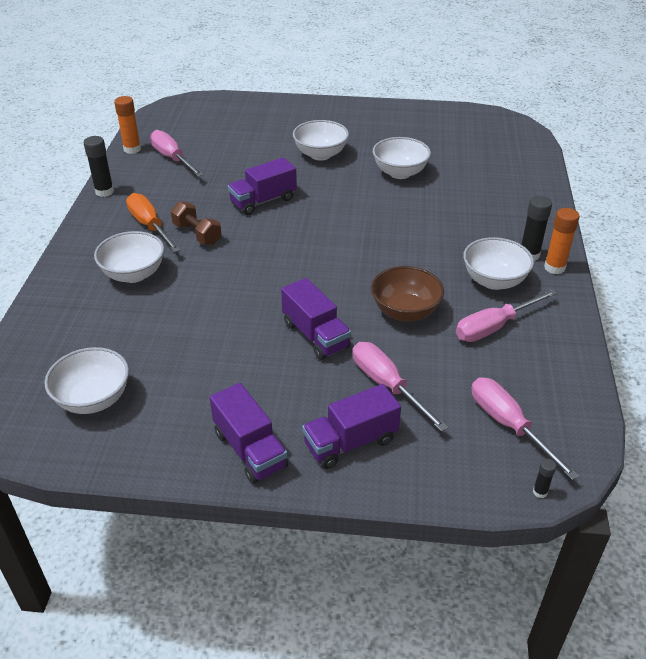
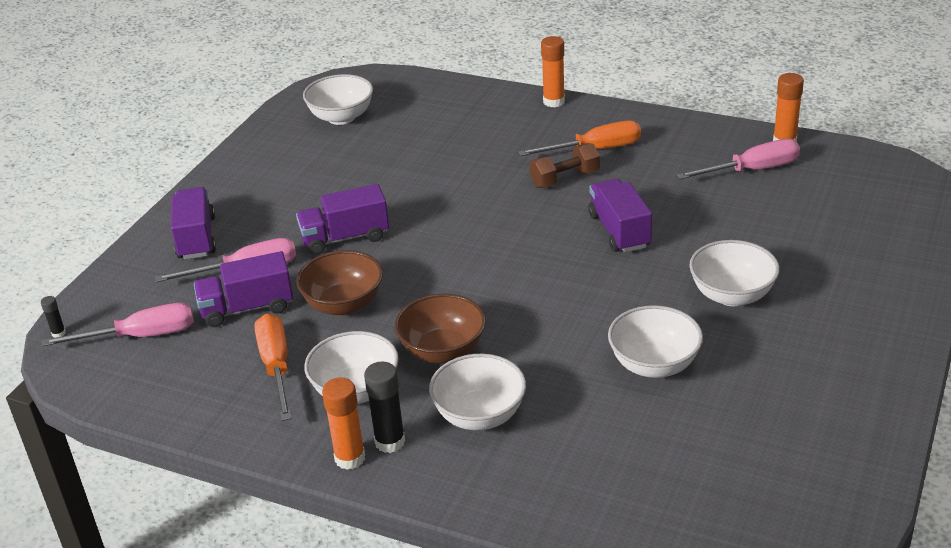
camera: 110 degrees right, 5 degrees down
(65, 259) = (554, 102): none -> orange glue stick
(104, 191) = (682, 123): black glue stick -> none
(133, 274) = (508, 138): white bowl -> white bowl (479, 415)
(250, 450) = (229, 186): purple truck -> purple truck (247, 308)
(432, 252) = (443, 351): none -> brown bowl
(494, 327) = (276, 367): pink screwdriver -> orange screwdriver

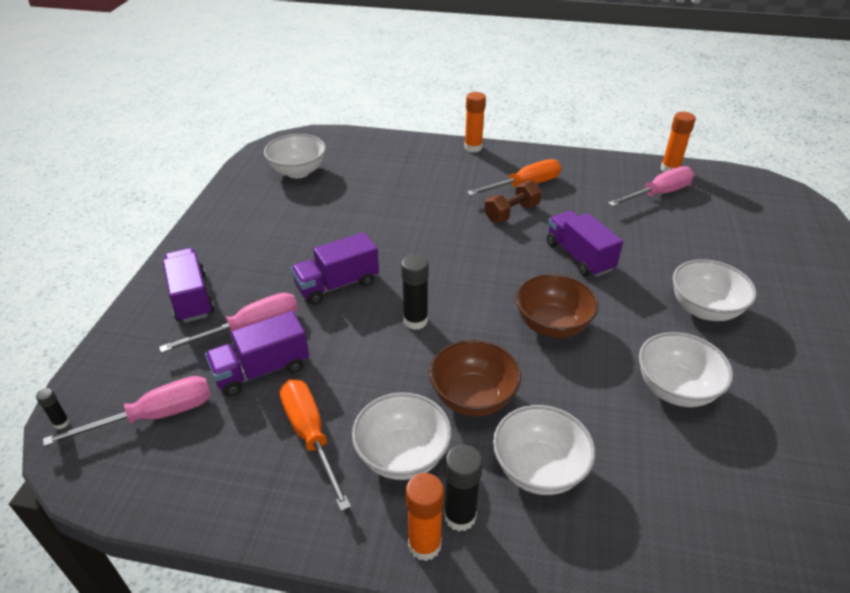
camera: 15 degrees left, 5 degrees up
(344, 305) = (358, 355): brown bowl -> brown bowl (552, 325)
(413, 279) = (415, 321): none -> black glue stick

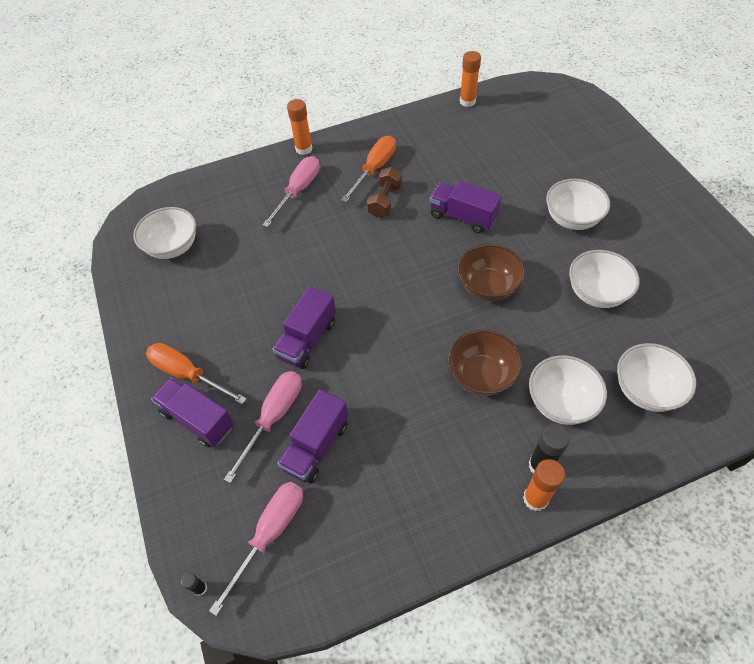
camera: 30 degrees left, 15 degrees up
(310, 436) = (399, 474): orange screwdriver -> orange screwdriver (187, 374)
(402, 455) = (472, 447): white bowl -> white bowl (645, 390)
(415, 321) = (393, 337): black glue stick -> none
(658, 194) = (475, 130): pink screwdriver -> pink screwdriver (298, 191)

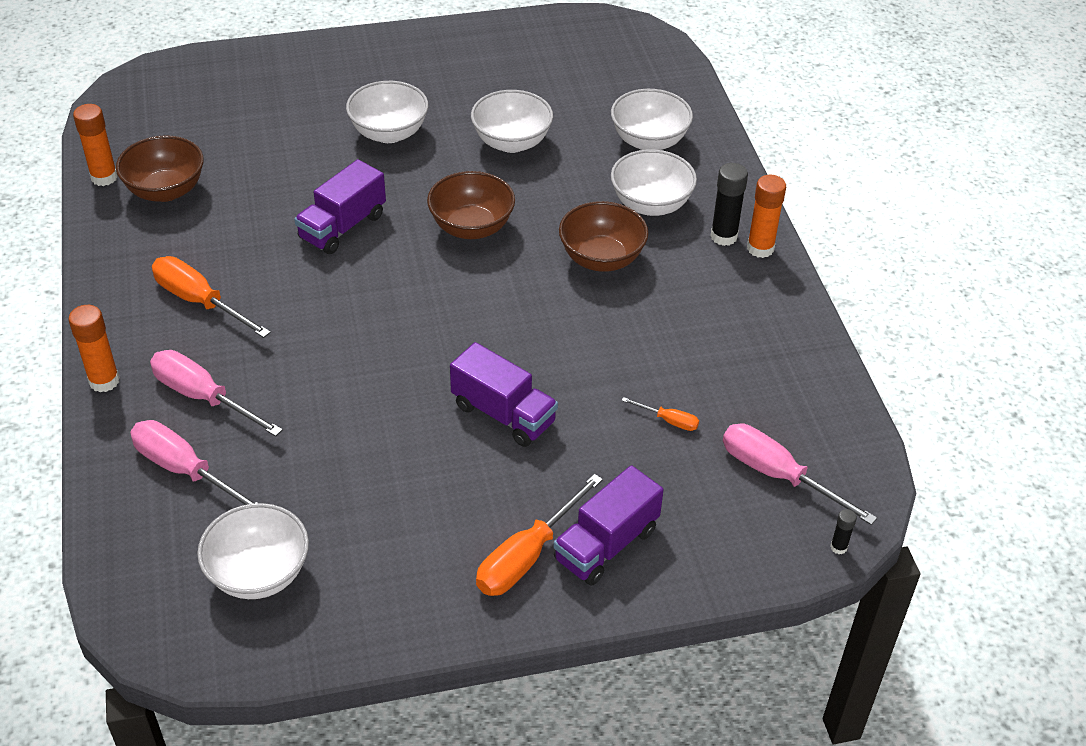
camera: 85 degrees left, 10 degrees down
(274, 417) = (619, 460): pink screwdriver -> pink screwdriver (185, 470)
(316, 446) = (668, 421): purple truck -> orange screwdriver
(385, 201) = (274, 299): brown dumbbell -> none
(466, 129) = (166, 190): none -> brown bowl

